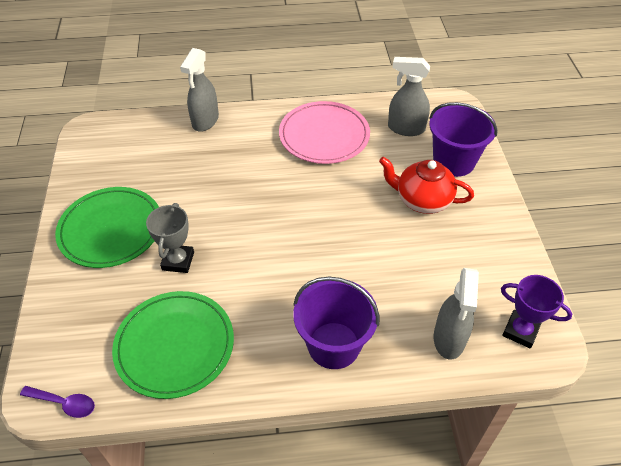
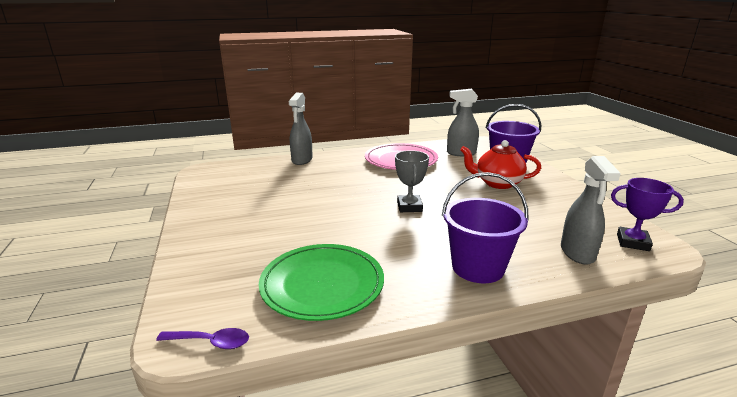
camera: 10 degrees left, 25 degrees down
(111, 230) = (235, 219): green plate -> none
(178, 261) = (305, 231): grey trophy -> grey trophy (409, 207)

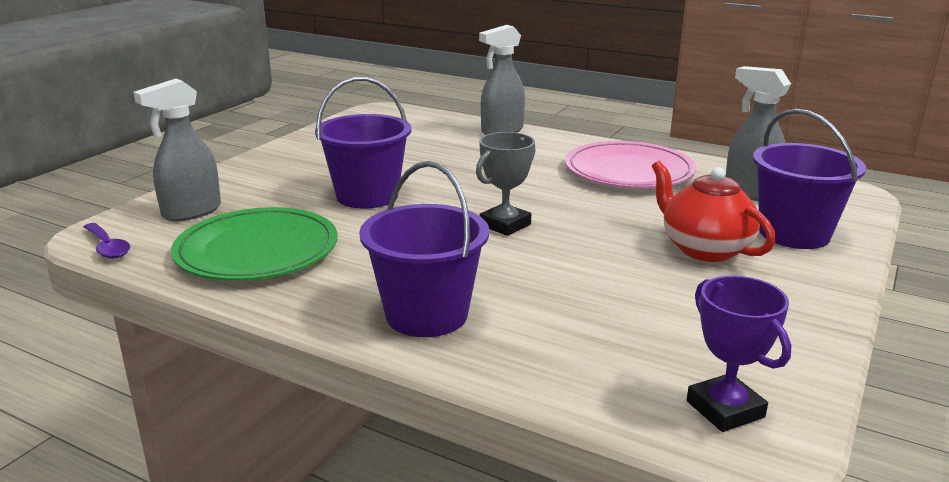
camera: 45 degrees right, 0 degrees up
(311, 222) = (367, 196): none -> purple bucket
(577, 253) = (593, 371): grey spray bottle -> grey spray bottle (191, 212)

